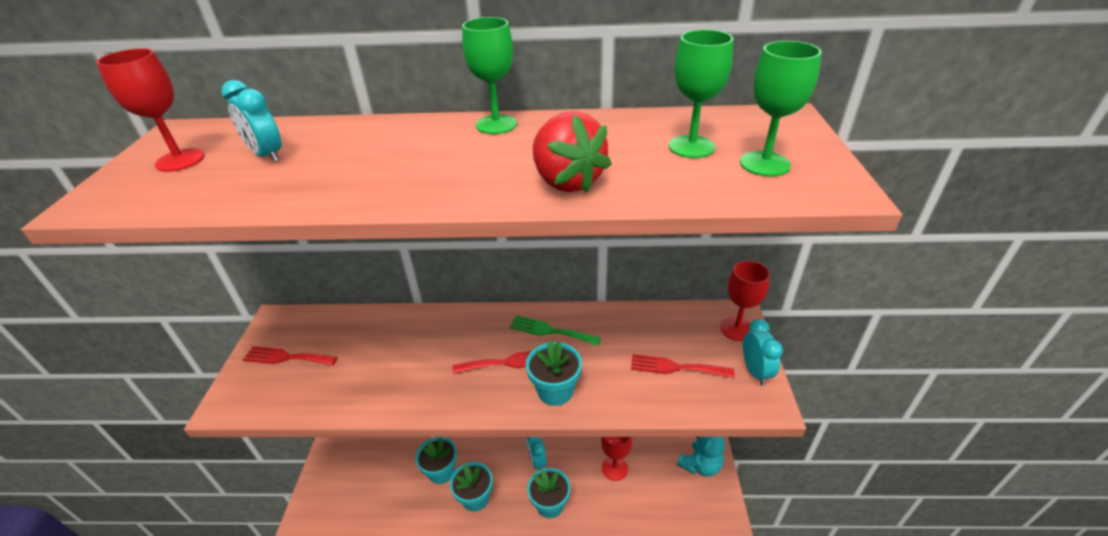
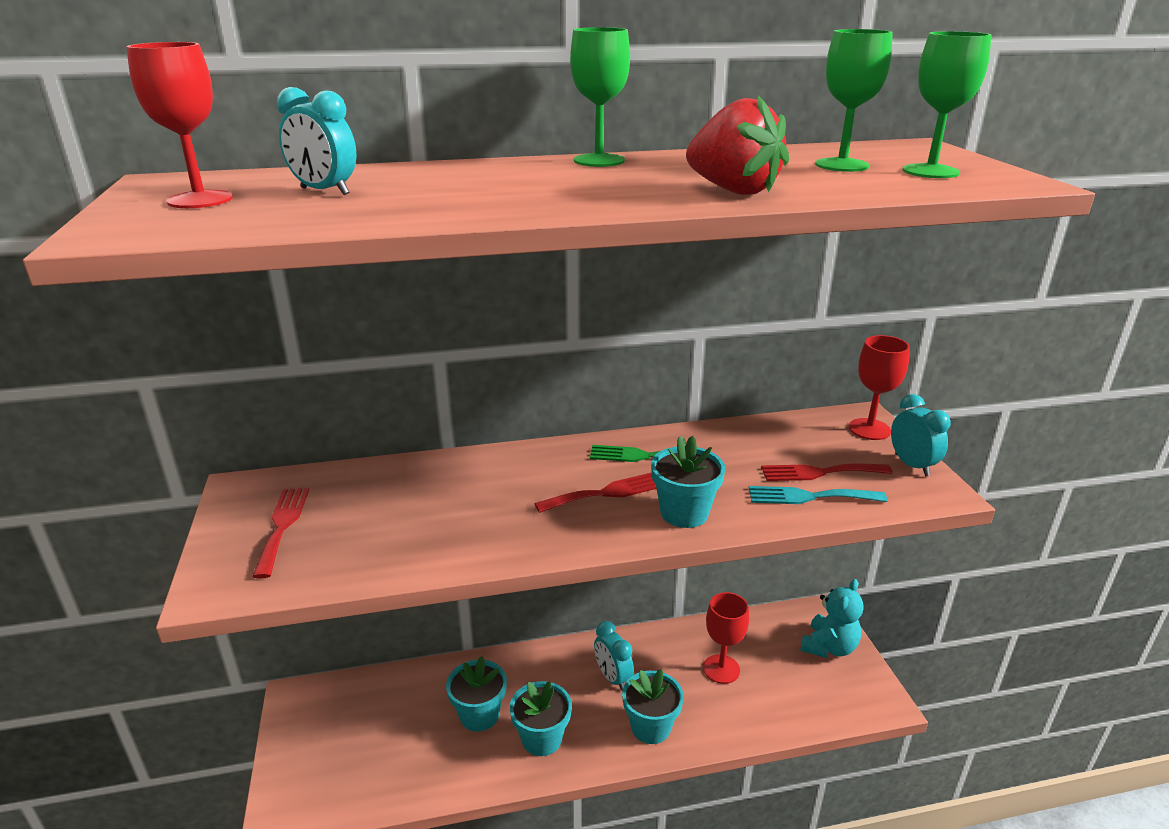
camera: 15 degrees left, 10 degrees down
(286, 357) = (282, 526): red fork -> red fork turned 90 degrees clockwise
(657, 390) = (809, 496): none -> turquoise fork

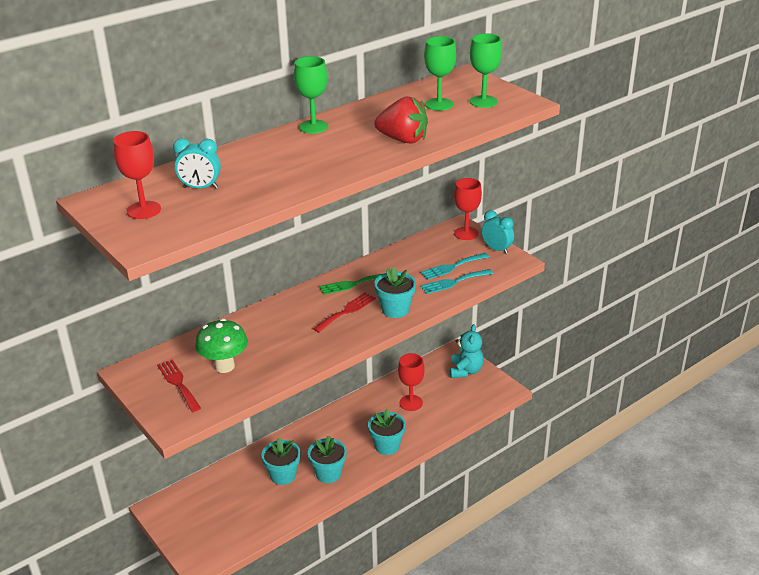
camera: 25 degrees left, 5 degrees up
(365, 521) = (224, 366): none -> green mushroom
(612, 677) = (350, 429): turquoise clock -> none
(819, 472) = (452, 267): red fork -> turquoise fork

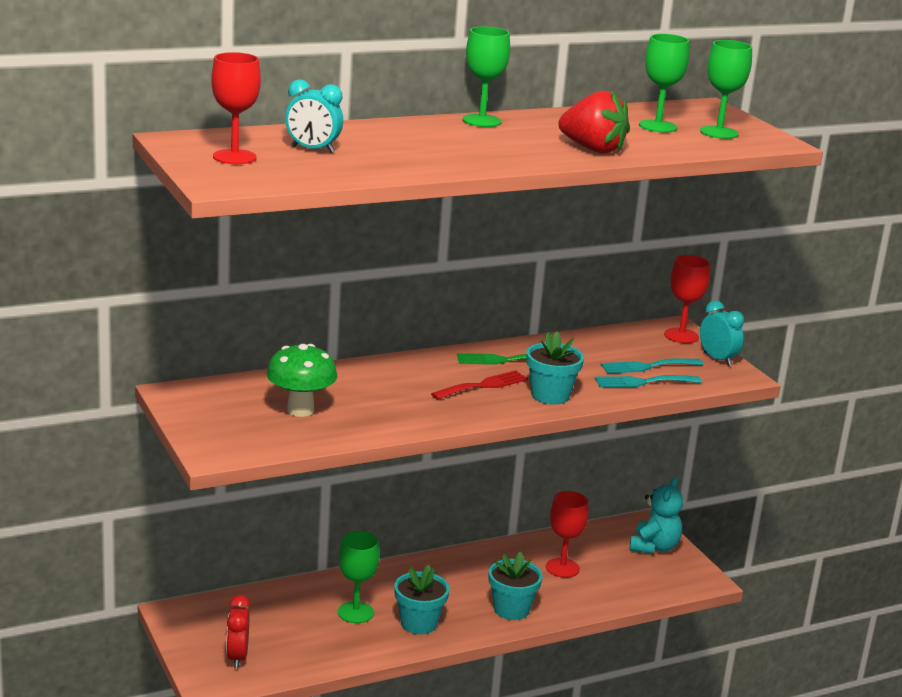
camera: 10 degrees right, 10 degrees down
(178, 383) = (234, 416): red fork -> none
(212, 535) = (237, 657): none -> red clock
(283, 475) = (355, 612): turquoise flower pot -> green goblet

